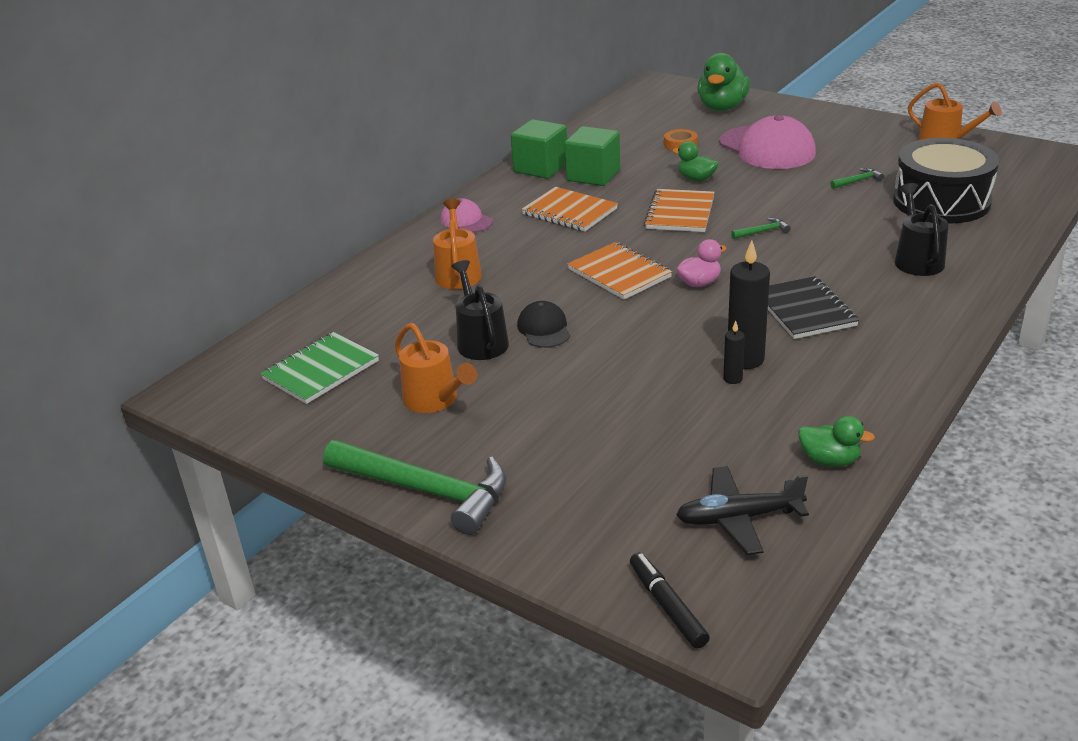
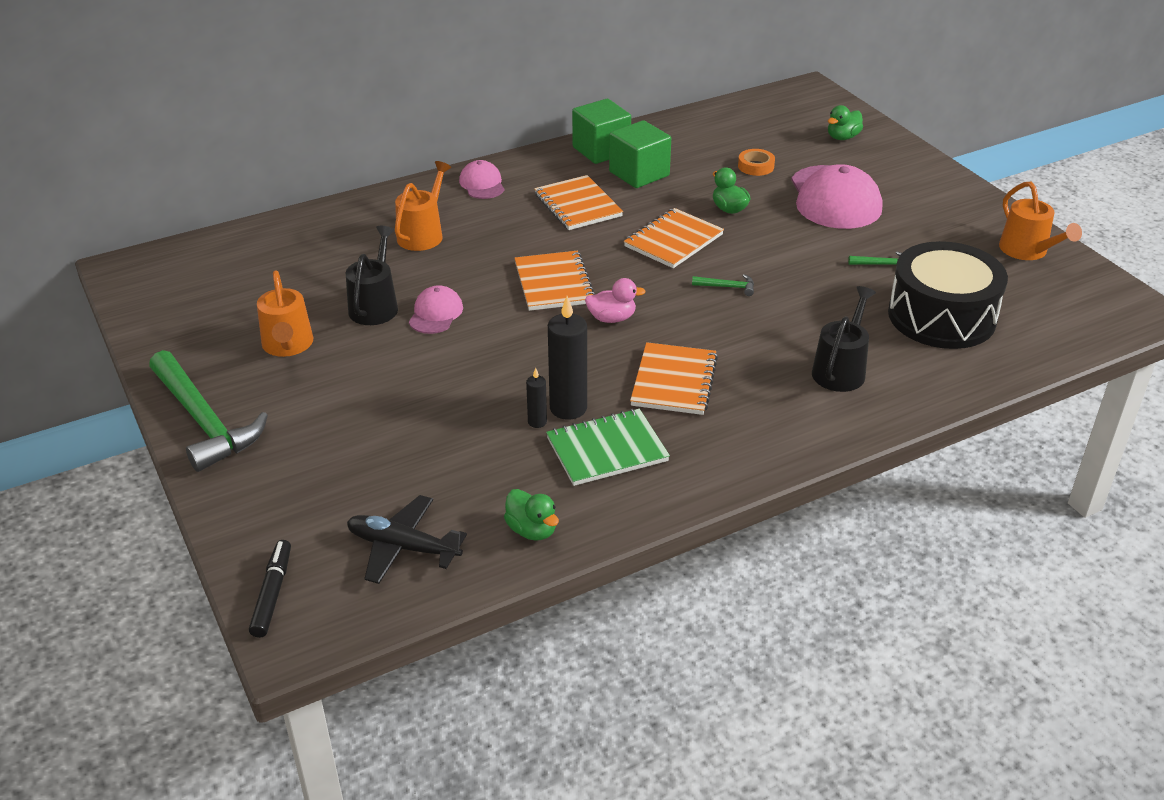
camera: 25 degrees right, 5 degrees up
(321, 370) = (233, 286): green notebook -> green notebook (607, 450)
(544, 329) = (435, 313): black cap -> pink cap
(722, 107) = (842, 137): green duck -> green duck, size x0.55
(804, 310) = (674, 381): black notebook -> orange notebook

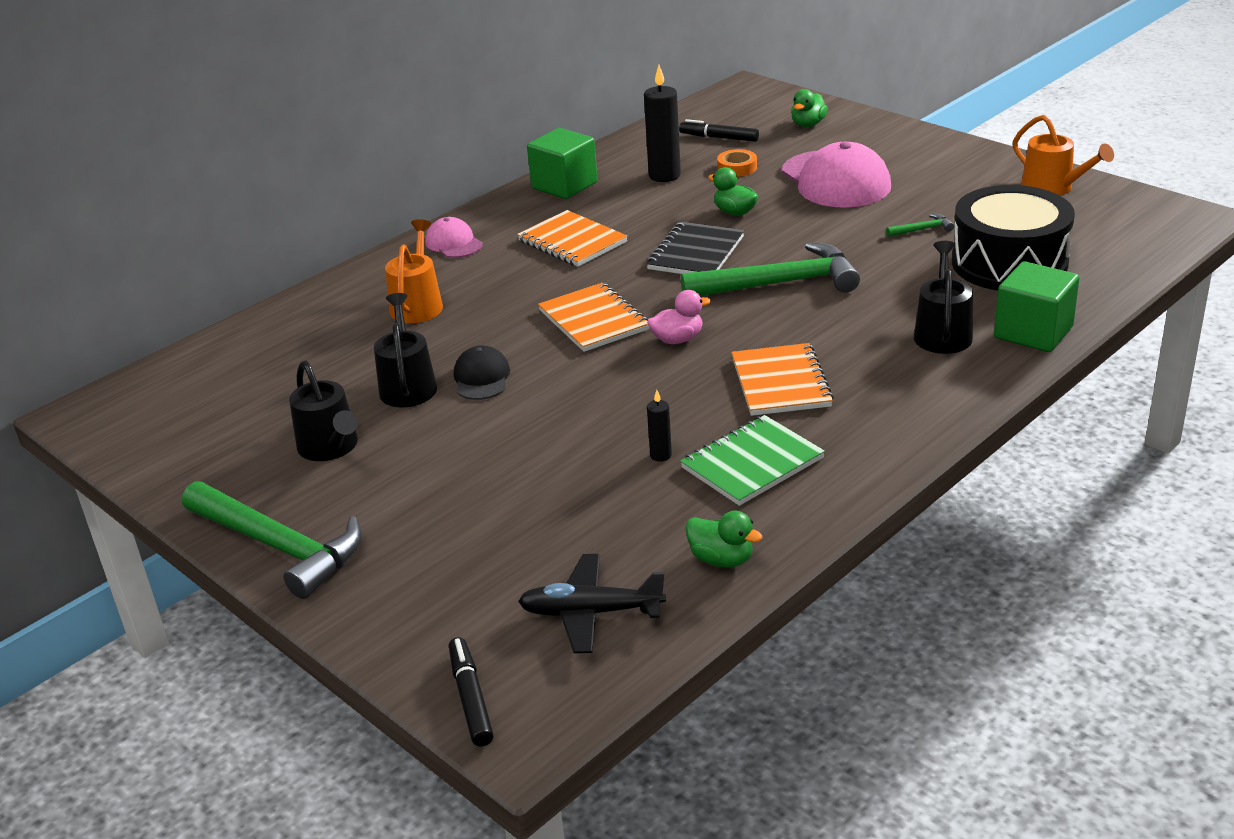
camera: 15 degrees left, 5 degrees down
(288, 345) = (331, 447): orange watering can -> black watering can
(435, 313) = (481, 378): pink cap -> black cap
(568, 408) = (685, 434): black candle -> black candle (664, 175)
(639, 174) = (619, 199): green cube -> green cube (1033, 332)
(673, 241) = (696, 253): orange notebook -> black notebook
(727, 287) = (779, 284): green hammer -> green hammer, size x2.50
(757, 133) = (719, 138): none -> black marker

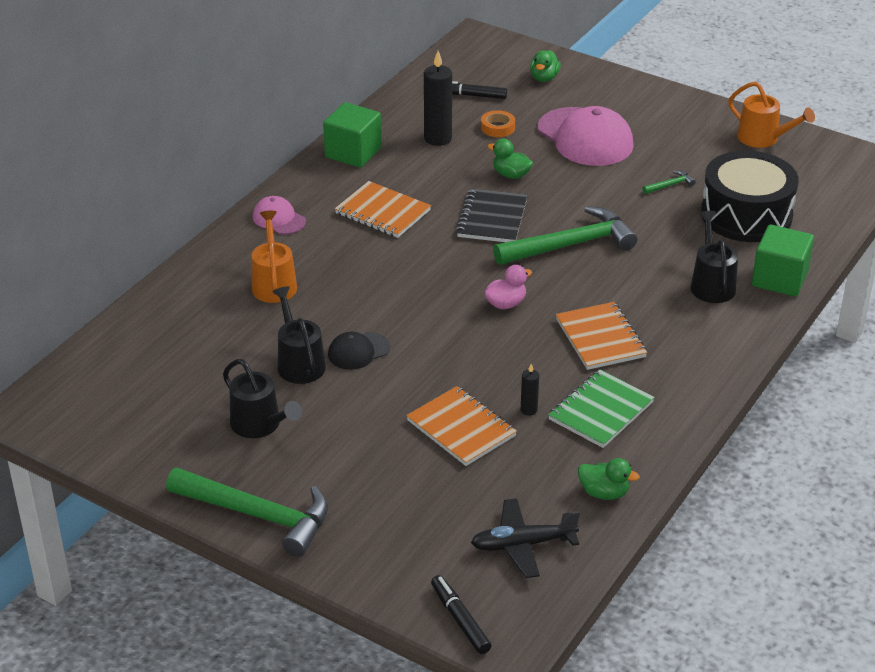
camera: 15 degrees left, 5 degrees up
(481, 378) = (358, 351): black cap -> black cap turned 105 degrees counterclockwise
(593, 320) = (430, 290): orange notebook -> orange notebook (461, 428)

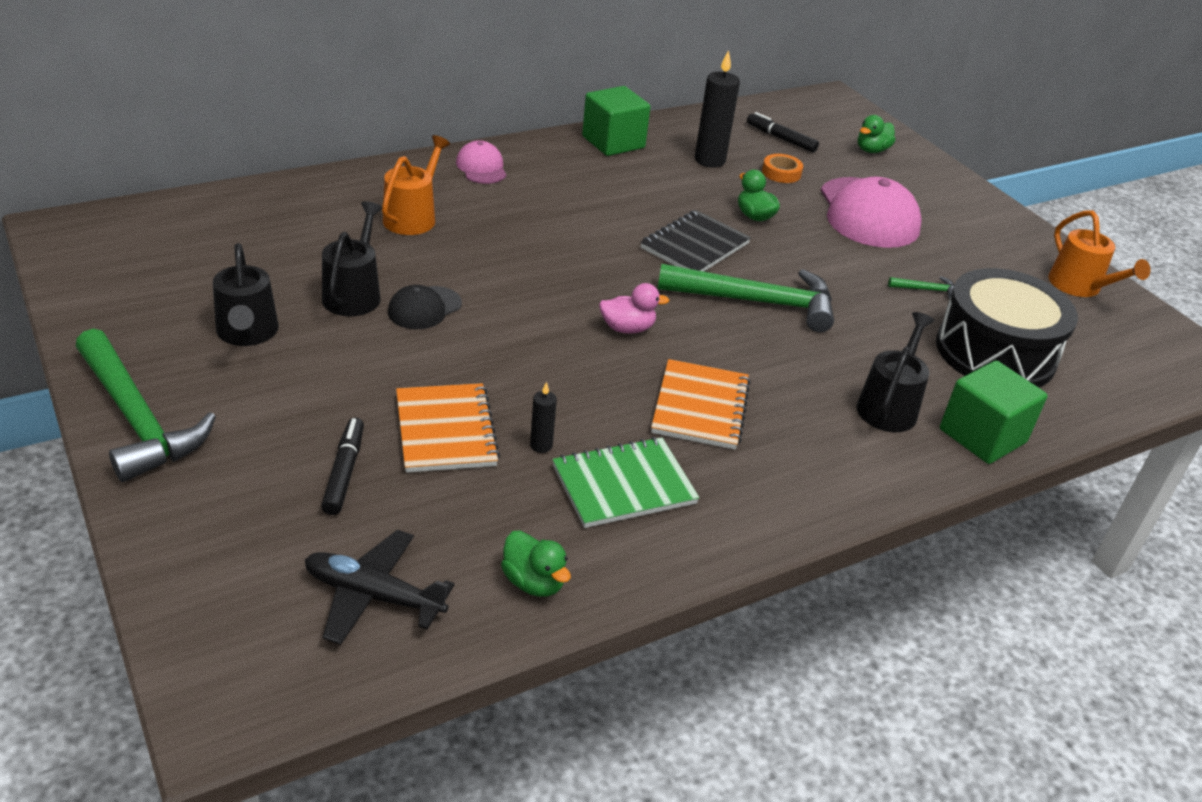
camera: 25 degrees right, 0 degrees up
(358, 351) = (424, 308): black cap -> black cap turned 45 degrees counterclockwise
(383, 212) = (588, 199): orange notebook -> none
(460, 619) = (202, 649): black marker -> black marker (344, 472)

